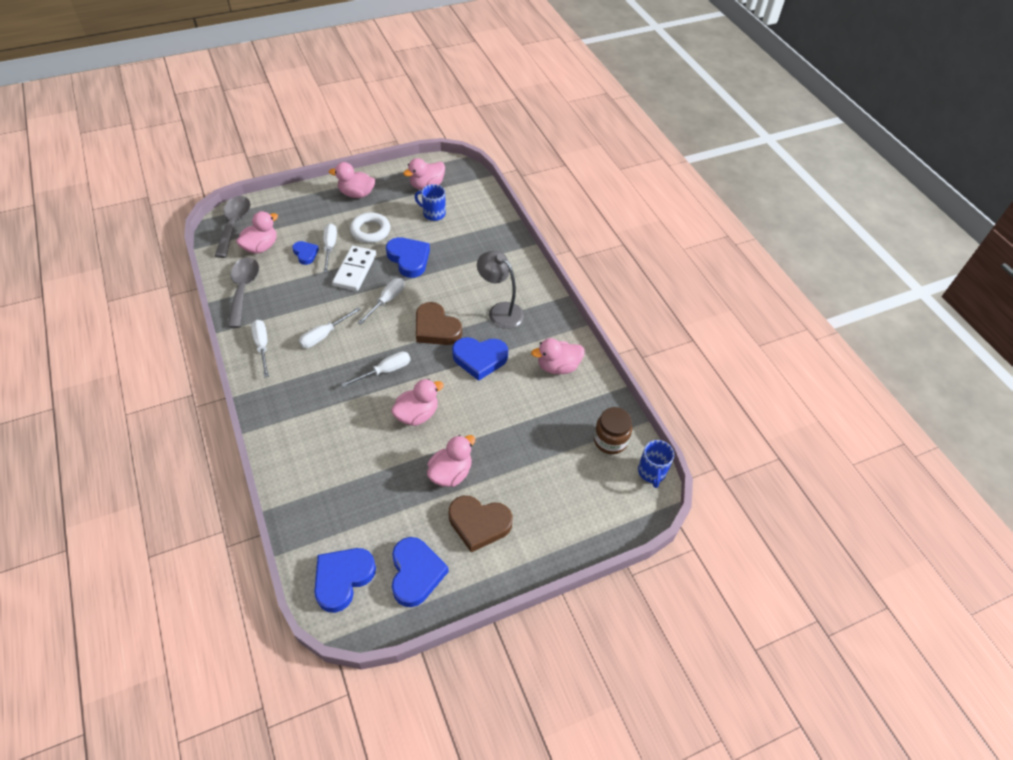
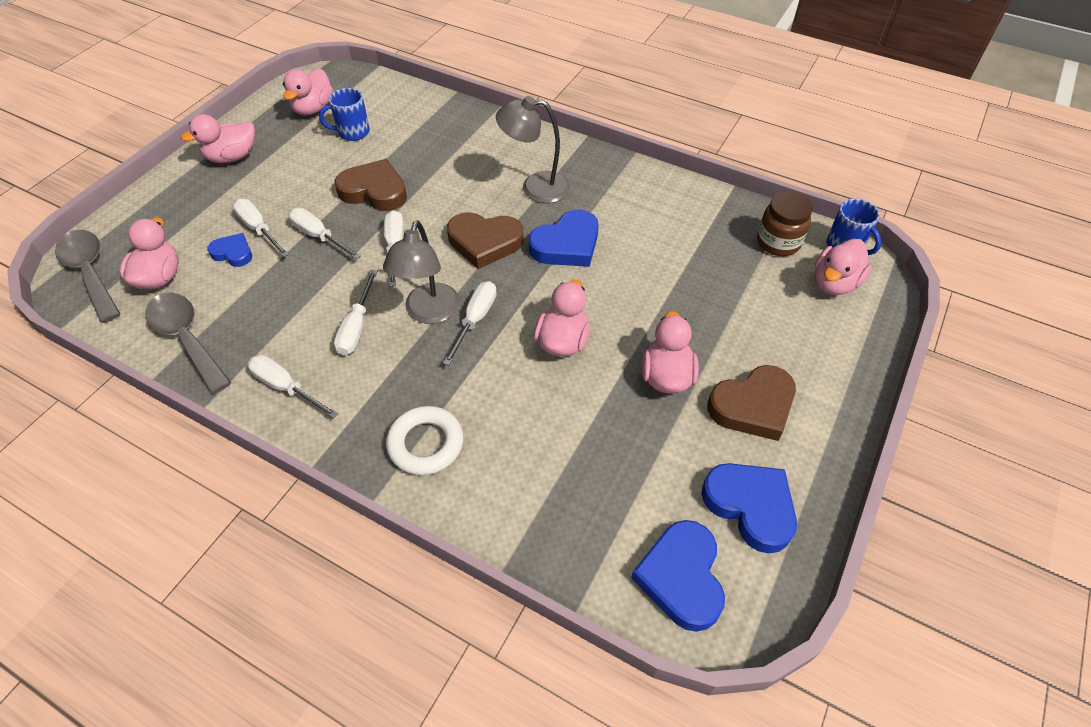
camera: 35 degrees left, 0 degrees up
(355, 270) = (319, 236): white domino -> white screwdriver
(366, 351) = (429, 313): none -> grey lamp
(370, 231) = (293, 186): white ring -> white ring (426, 444)
(409, 259) = (374, 191): blue heart -> brown heart
(558, 366) = (652, 205): pink duck -> pink duck (834, 283)

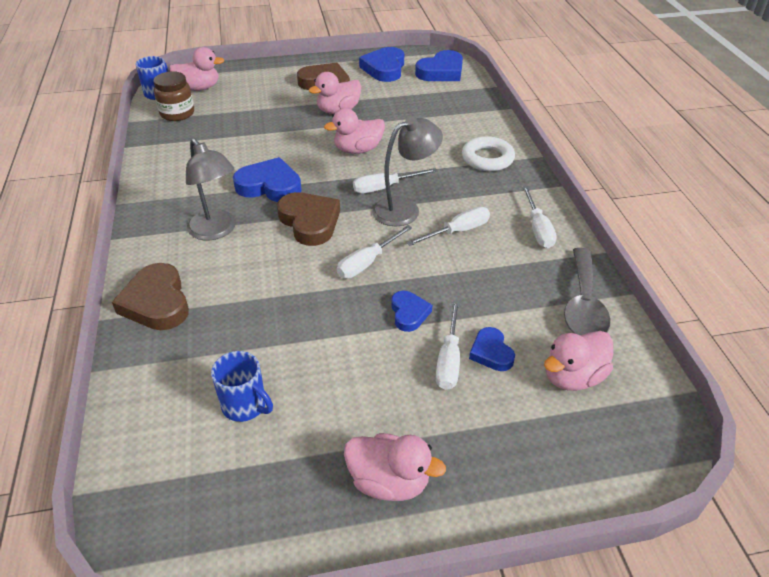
camera: 130 degrees left, 10 degrees down
(90, 272) = (638, 435): grey spoon -> none
(313, 109) = (231, 483): pink duck -> none
(319, 236) = (409, 313): white screwdriver -> blue heart
(374, 191) = (318, 320): brown heart -> brown heart (156, 302)

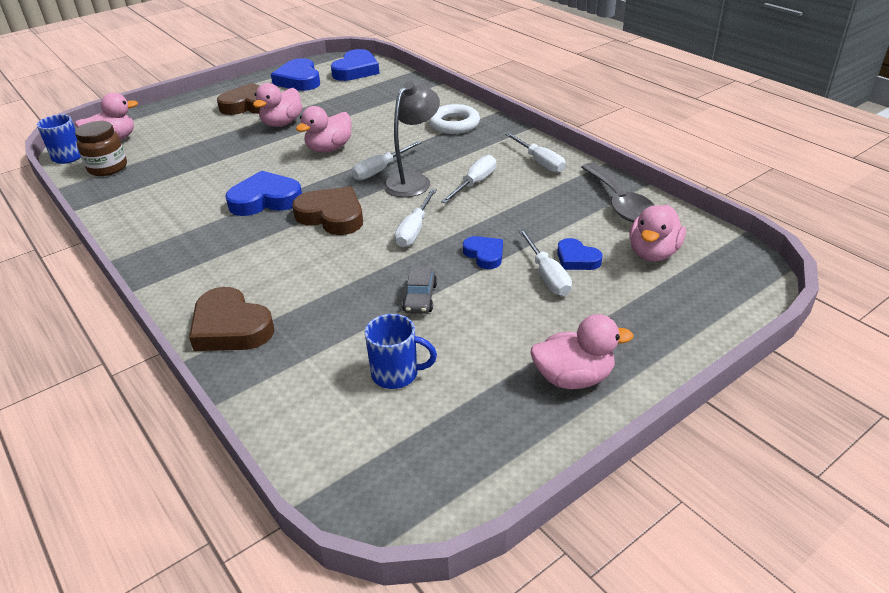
camera: 25 degrees left, 5 degrees down
(216, 231) = (242, 251): grey lamp -> none
(320, 336) = (420, 298): none -> grey car

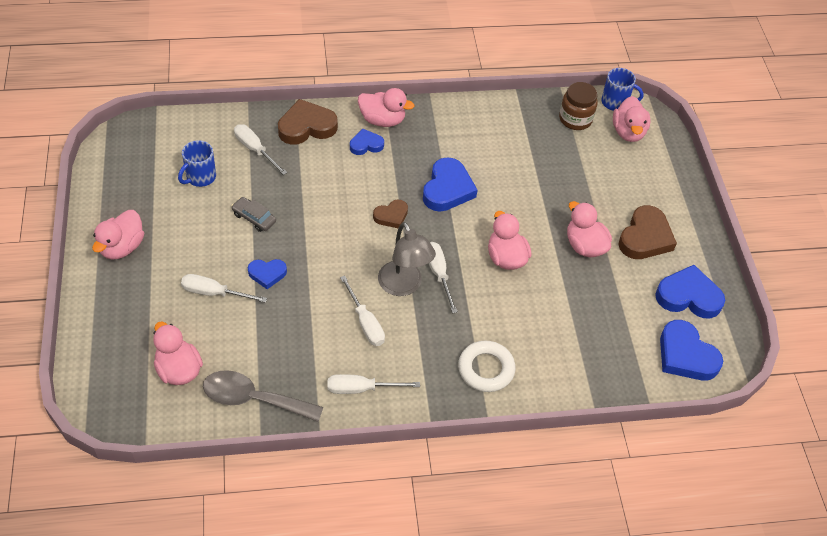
camera: 115 degrees right, 15 degrees up
(180, 275) = (382, 120): none -> pink duck
(332, 216) = (391, 216): brown heart -> brown heart, size x0.58
(414, 230) = (332, 252): white screwdriver -> white screwdriver (255, 150)
(577, 259) = (215, 321): blue heart -> blue heart (366, 145)

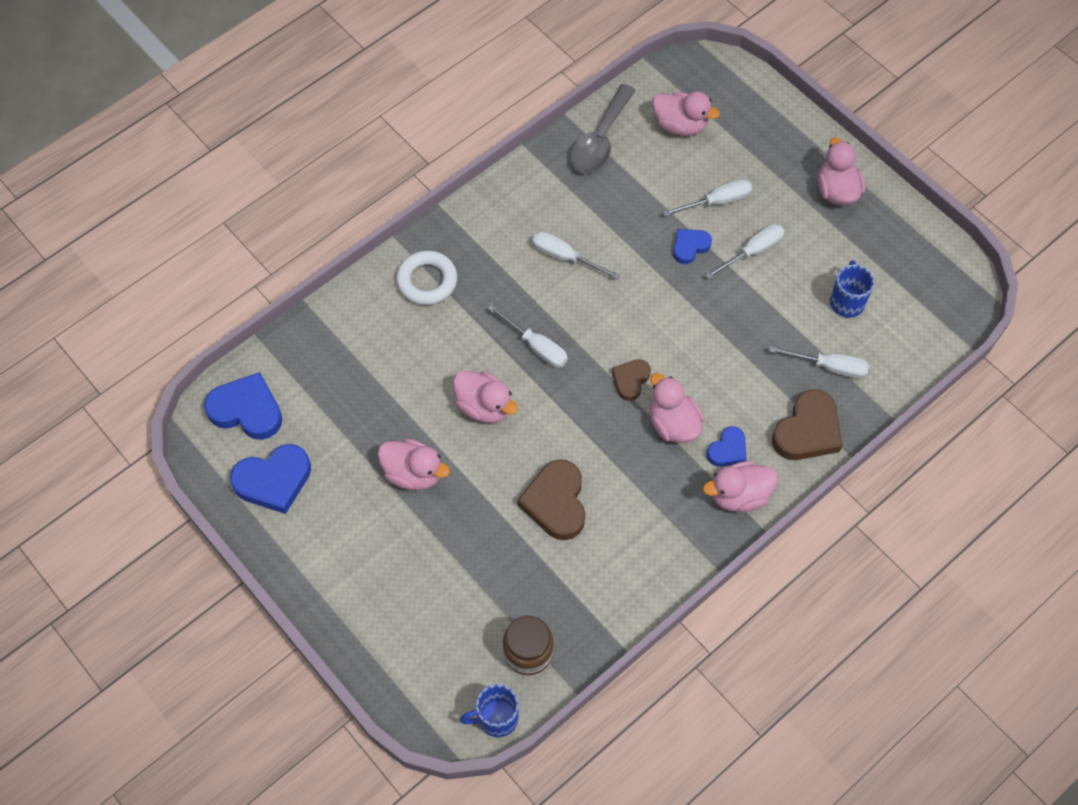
camera: 150 degrees right, 10 degrees up
(253, 399) = (600, 140): grey spoon -> grey spoon turned 135 degrees clockwise
(254, 218) = (755, 292): grey car -> none
(361, 389) = (521, 200): white screwdriver -> white screwdriver (752, 252)
(404, 286) = (559, 313): grey lamp -> none
(447, 189) = (600, 450): blue heart -> none
(628, 132) = (454, 676): pink duck -> pink duck (673, 424)
(645, 237) = (355, 527): brown heart -> brown heart (556, 502)

